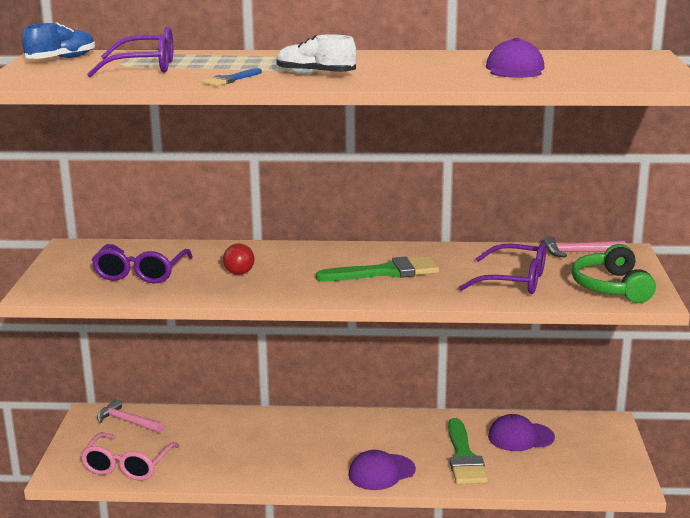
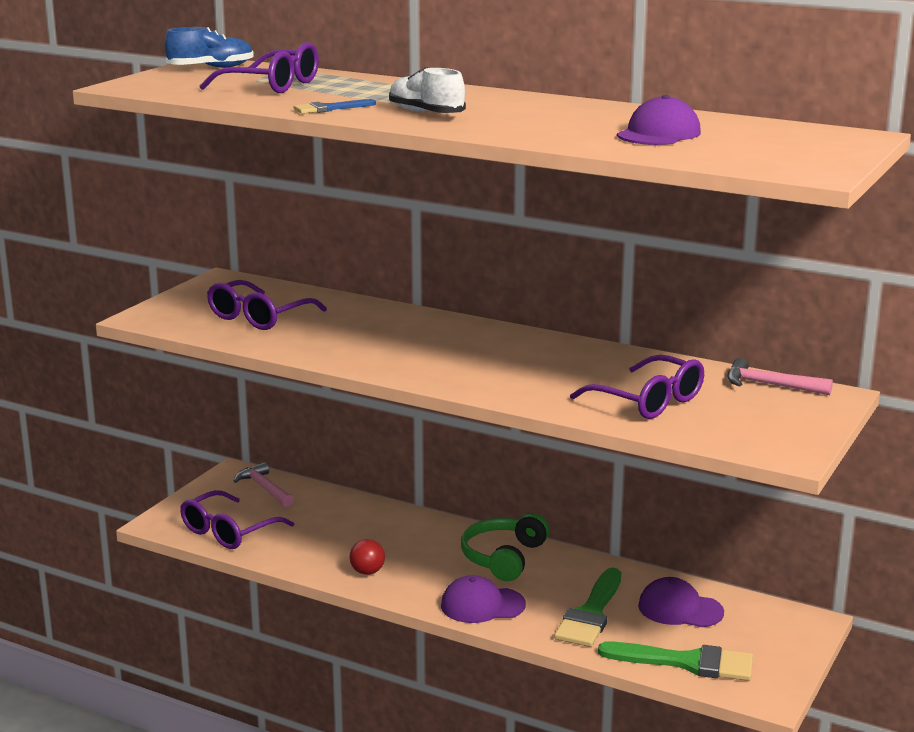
camera: 25 degrees right, 0 degrees up
(127, 466) = (228, 532): pink glasses -> purple glasses
(239, 273) = (356, 335): red ball -> red ball (367, 572)
(386, 272) = (512, 364): green brush -> green brush (686, 662)
(611, 287) = (758, 431): green headphones -> green headphones (503, 557)

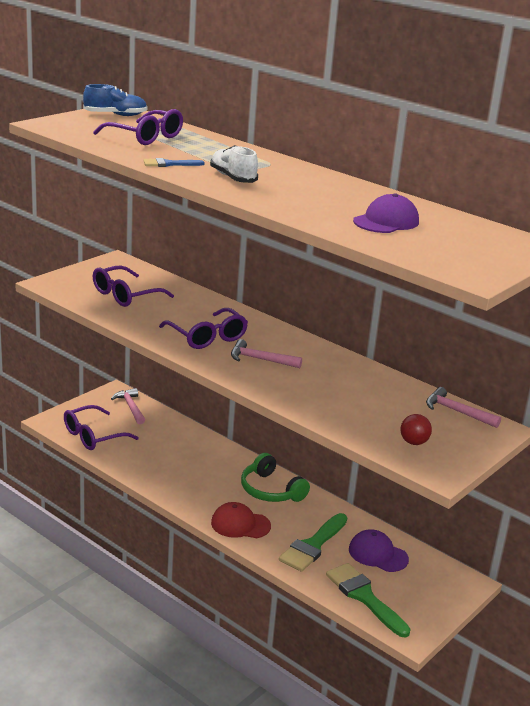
camera: 10 degrees right, 5 degrees up
(367, 572) = (173, 484): red ball -> red ball (413, 442)
(482, 605) = (240, 524): purple cap -> red cap
(484, 364) = (260, 359): none -> pink hammer
(503, 557) = (270, 490): green headphones -> green headphones turned 75 degrees counterclockwise
(648, 401) = (360, 410): purple glasses -> purple glasses (207, 337)
(686, 662) = (364, 597): green brush -> green brush turned 150 degrees counterclockwise

